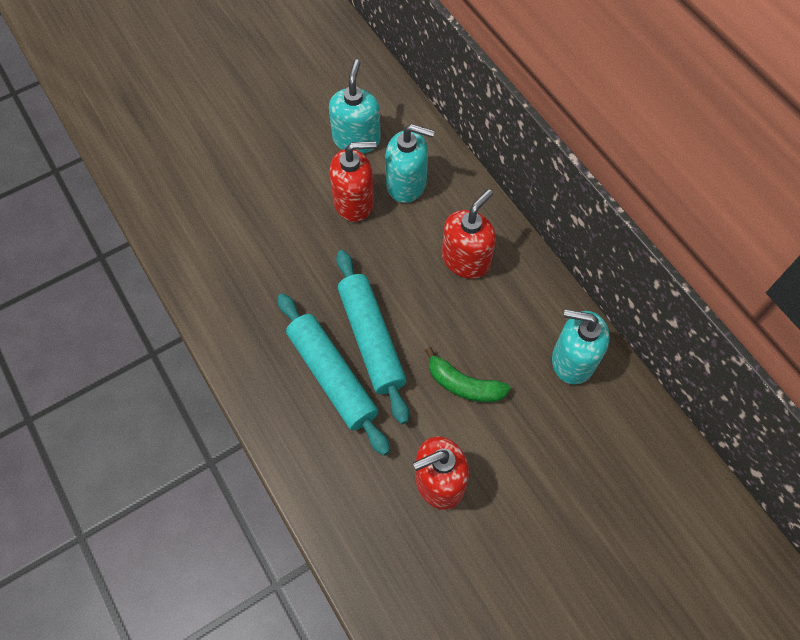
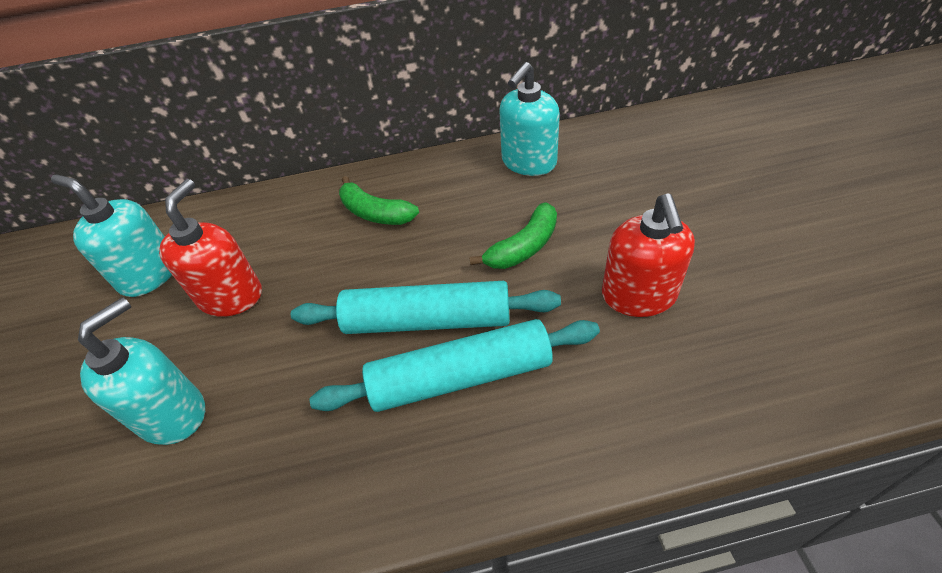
camera: 65 degrees left, 15 degrees down
(406, 184) = (247, 241): turquoise soap dispenser -> turquoise soap dispenser (172, 413)
(466, 259) = (375, 213): red soap dispenser -> green banana

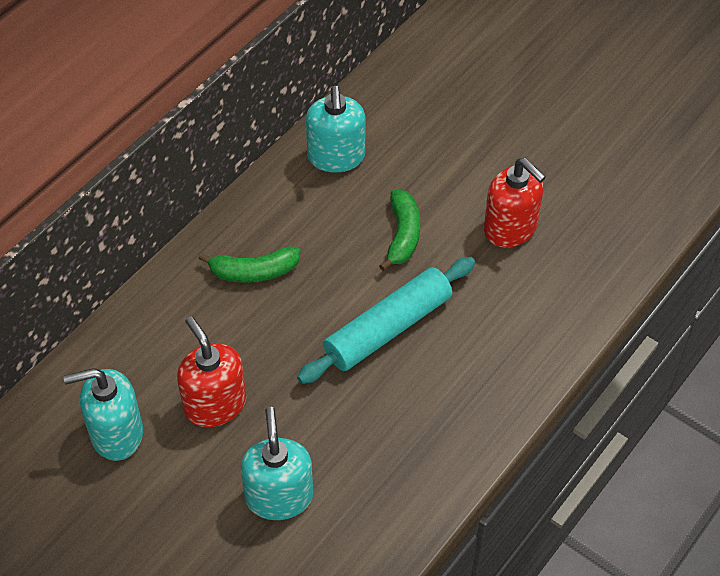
camera: 45 degrees left, 5 degrees up
(460, 376) = (447, 349): turquoise rolling pin -> none

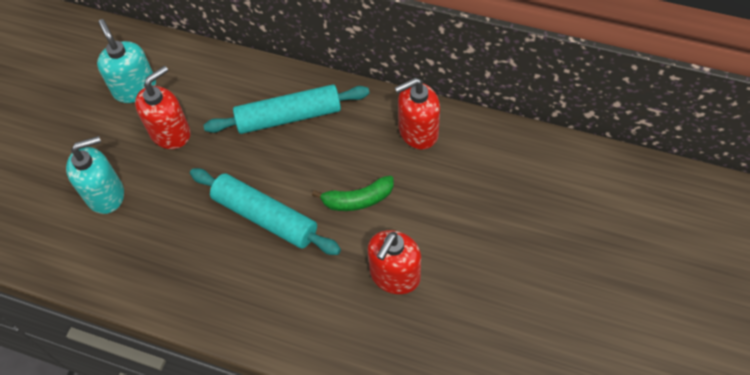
camera: 75 degrees right, 5 degrees up
(254, 272) = (289, 117): green banana -> turquoise rolling pin
(336, 157) = (418, 132): turquoise soap dispenser -> red soap dispenser

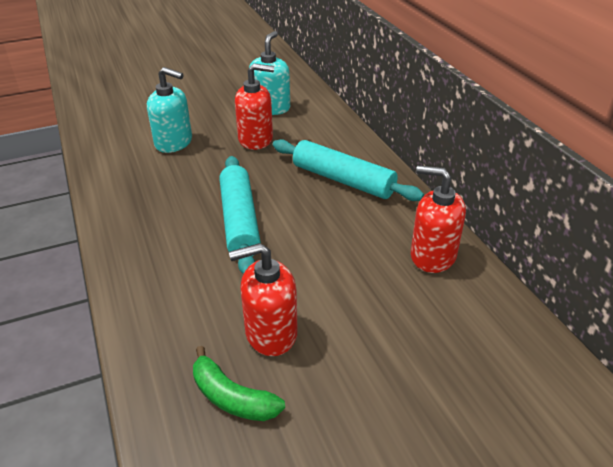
camera: 45 degrees right, 20 degrees down
(357, 200) = (318, 261): green banana -> green banana (232, 397)

